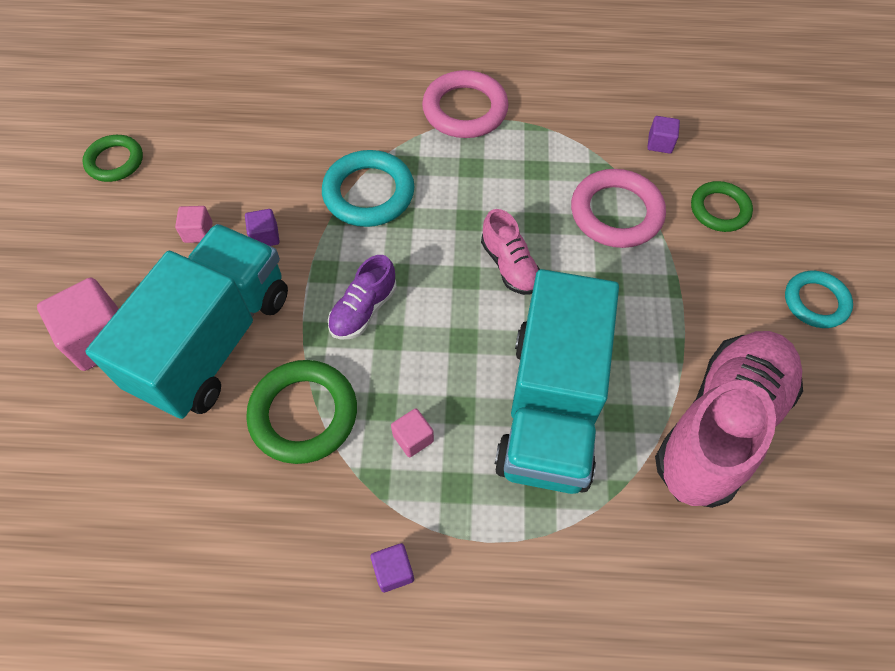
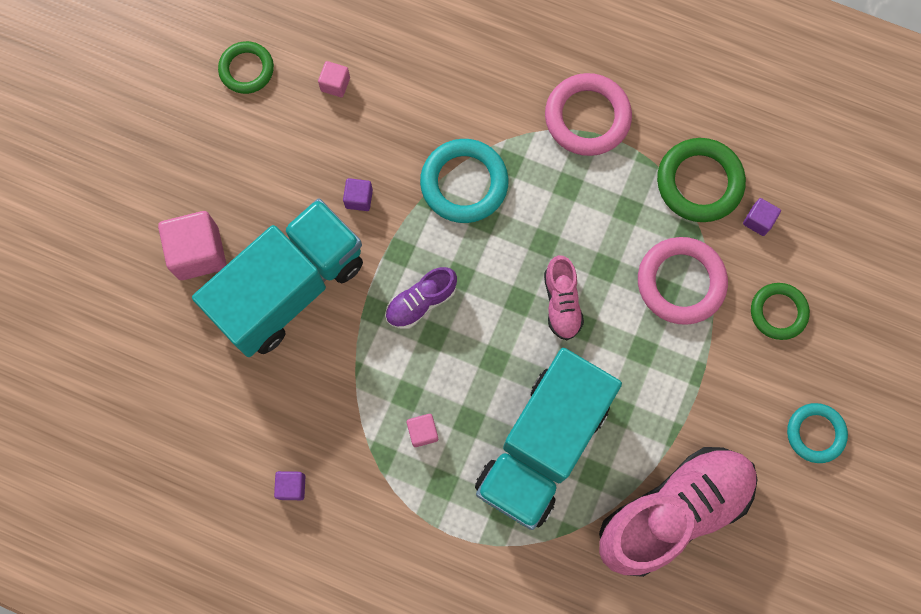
camera: 20 degrees right, 15 degrees up
(198, 232) = (302, 174): pink cube -> pink cube (335, 84)
(303, 414) = (343, 380): green ring -> green ring (699, 182)
(393, 571) = (372, 530): purple cube -> purple cube (292, 486)

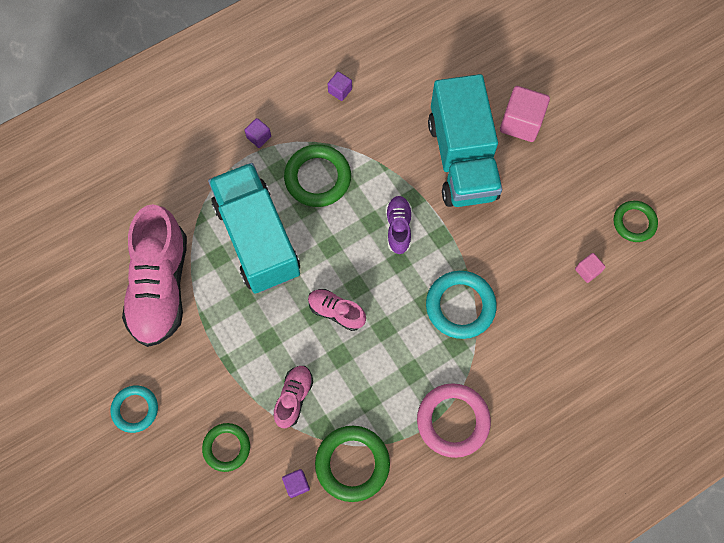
camera: 125 degrees right, 5 degrees down
(359, 198) = (494, 235): purple cube -> purple cube (259, 137)
(423, 432) = (317, 178): pink cube -> green ring
(681, 282) = (293, 397): pink ring -> pink shoe

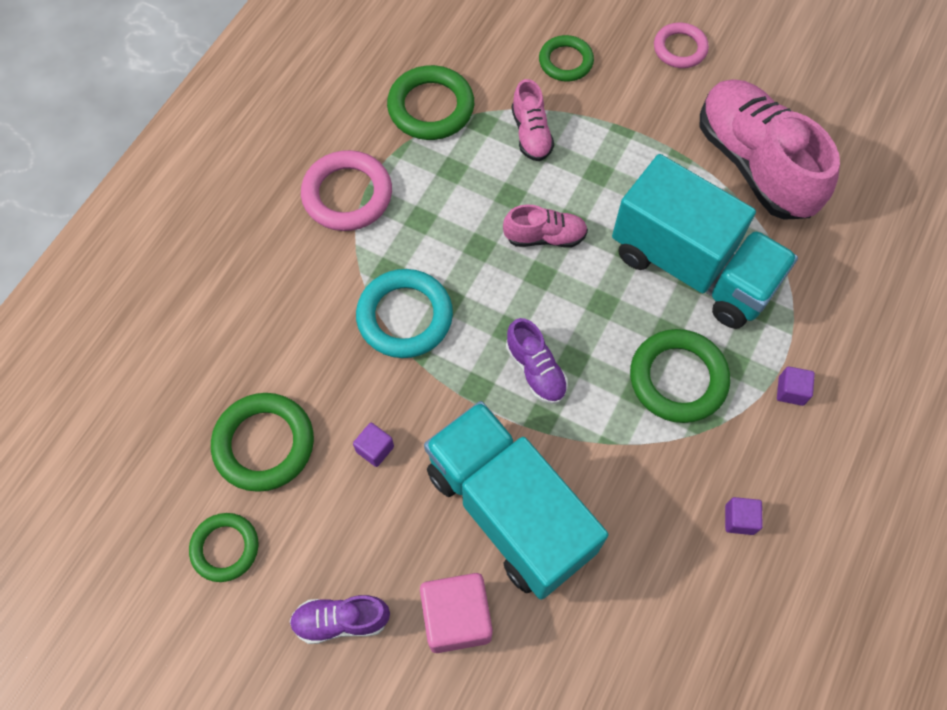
camera: 150 degrees right, 5 degrees down
(135, 409) = (680, 49): turquoise ring -> pink ring
(296, 484) = (475, 66): purple cube -> purple cube (375, 449)
(584, 152) = (341, 620): none -> purple shoe
(587, 271) = (264, 444): pink cube -> green ring

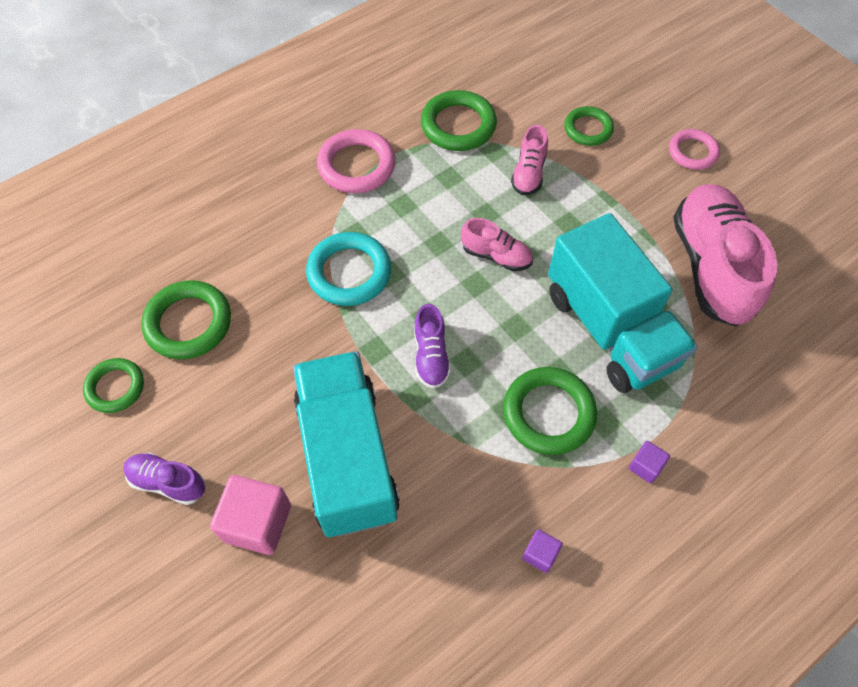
camera: 25 degrees right, 5 degrees down
(375, 449) = (269, 363): purple cube -> none

